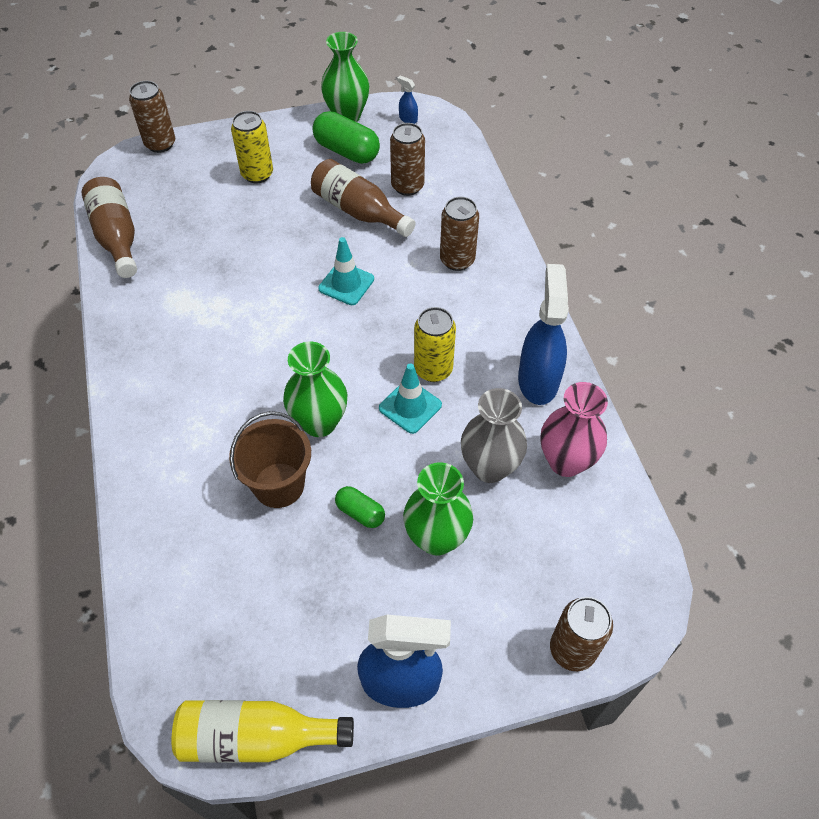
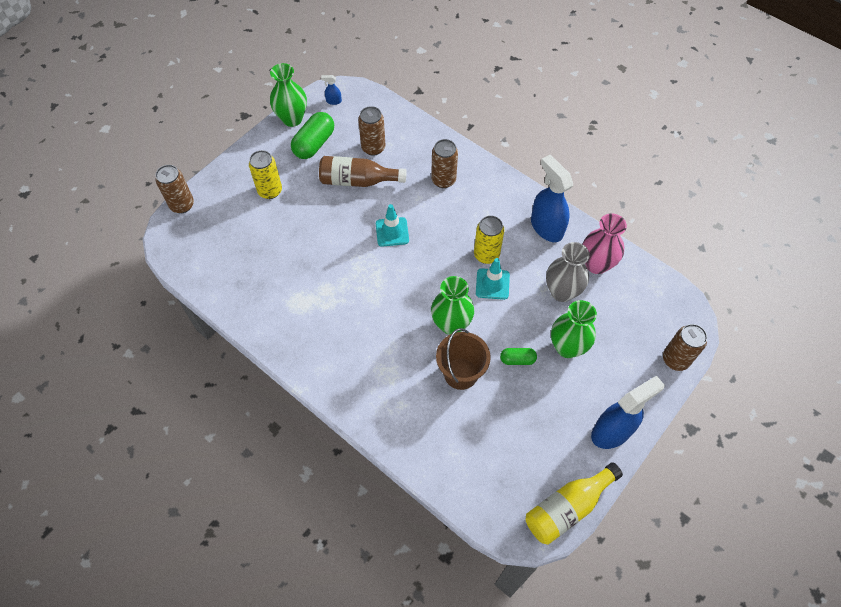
camera: 35 degrees left, 5 degrees up
(117, 237) = (216, 285): brown bottle -> none
(347, 151) = (314, 144): green capsule -> green capsule turned 60 degrees counterclockwise

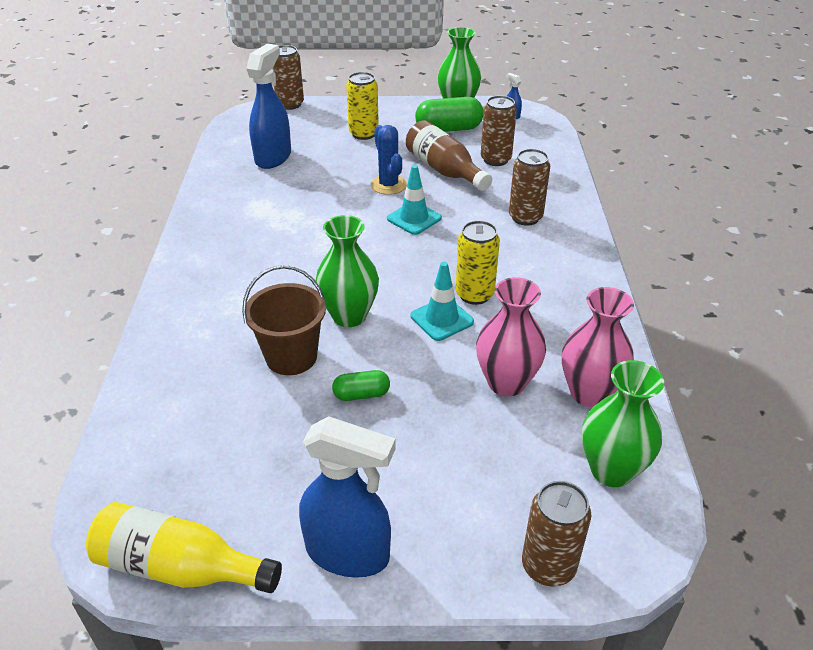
camera: 50 degrees right, 20 degrees down
(344, 220) = (388, 185): none -> blue cactus
(517, 359) = (361, 394): green capsule -> green capsule turned 60 degrees counterclockwise
(546, 227) = (578, 321): blue spray bottle -> blue spray bottle (273, 157)
(562, 292) = (506, 382): grey vase -> pink vase
(567, 347) = (431, 431): green vase -> green vase (611, 470)

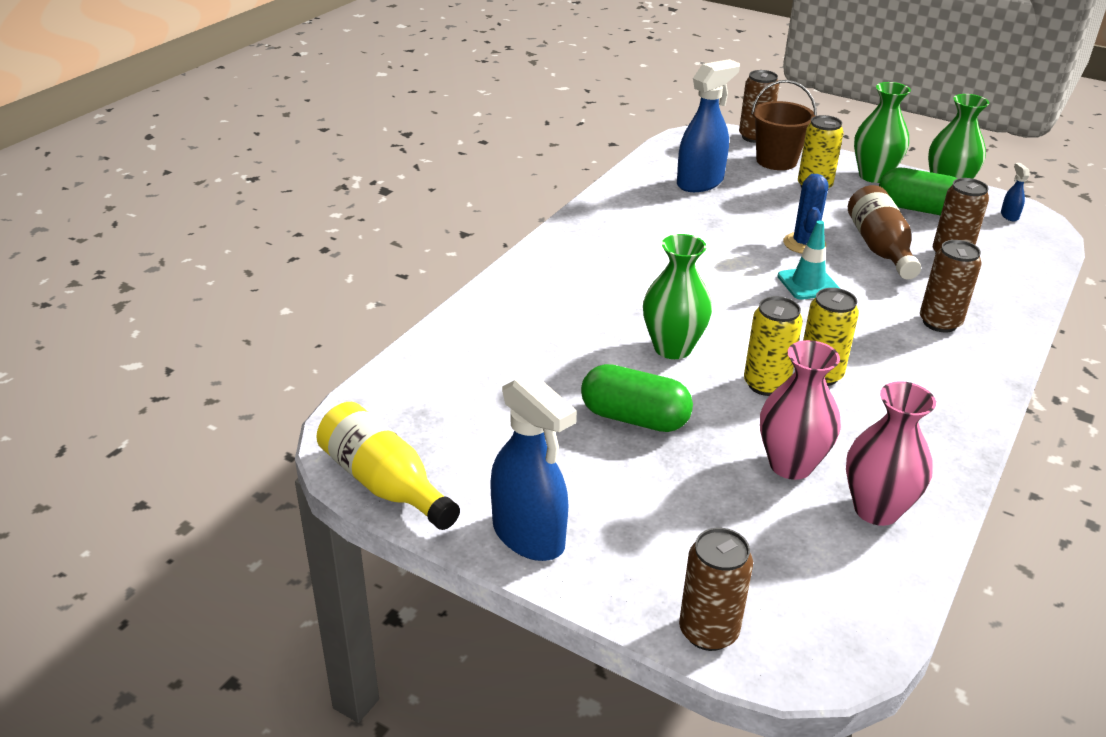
camera: 30 degrees right, 5 degrees down
(291, 357) = (591, 362): brown bucket -> brown bucket (776, 161)
(361, 394) = (634, 418): green capsule -> green capsule, size x1.81
(441, 319) = (766, 384): turquoise traffic cone -> yellow can
(611, 470) = (843, 585): green vase -> green vase (873, 176)

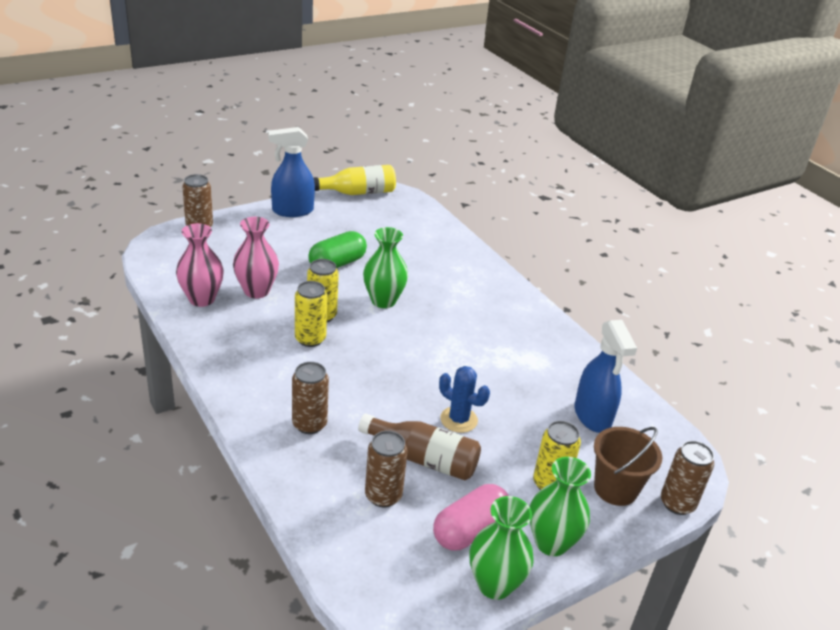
camera: 115 degrees right, 0 degrees up
(808, 283) = (405, 390): turquoise traffic cone -> none
(917, 209) = (470, 530): green capsule -> pink capsule
(1009, 216) = (415, 595): blue spray bottle -> none

